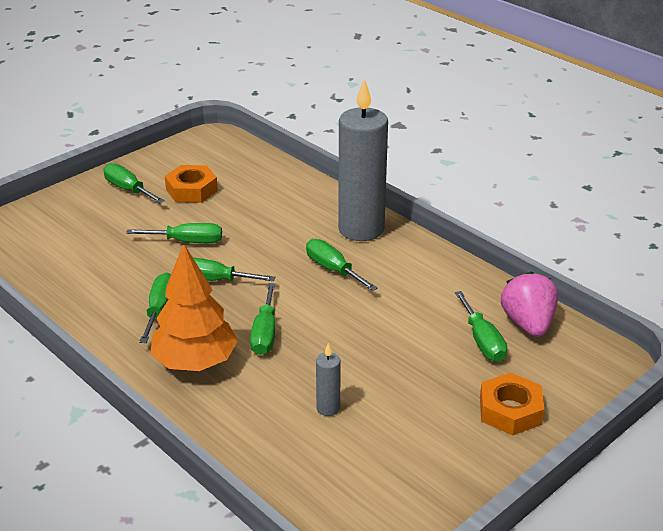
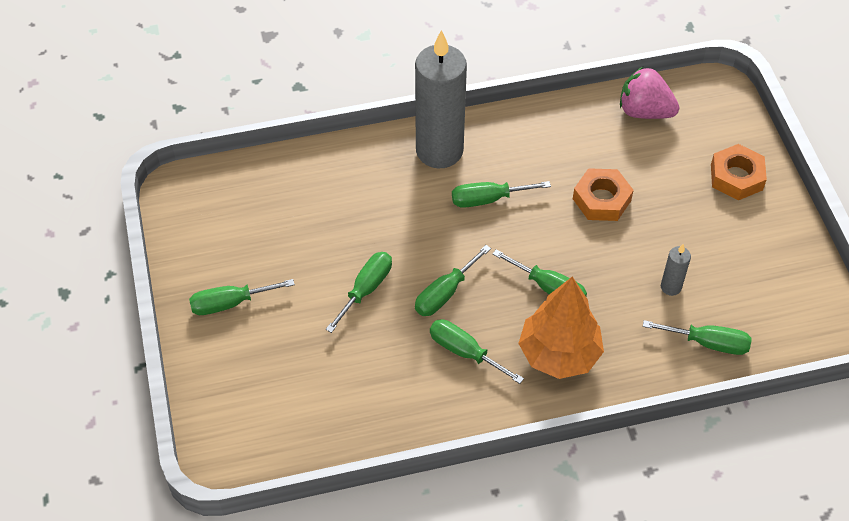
camera: 60 degrees left, 20 degrees up
(191, 190) = (272, 250): orange nut -> orange nut (601, 199)
(482, 341) = (648, 150): green screwdriver -> green screwdriver (708, 343)

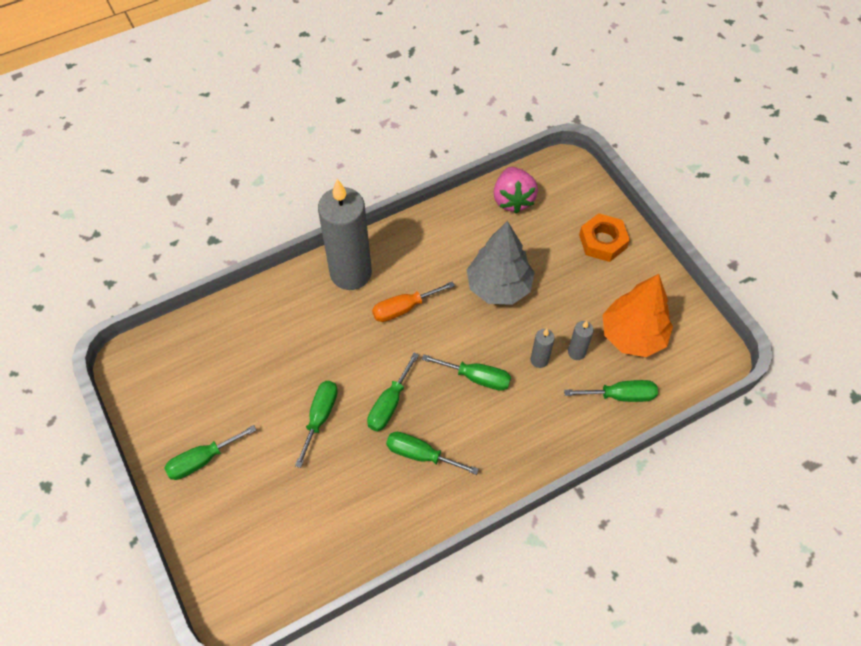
camera: 15 degrees left, 5 degrees up
(488, 199) = (404, 308): green screwdriver -> orange screwdriver
(559, 354) = (501, 436): orange tree -> orange tree (632, 336)
(601, 199) = (499, 286): orange nut -> grey tree
(625, 285) = (539, 360): none -> grey candle
(644, 111) = (513, 199): pink strawberry -> pink strawberry turned 105 degrees counterclockwise

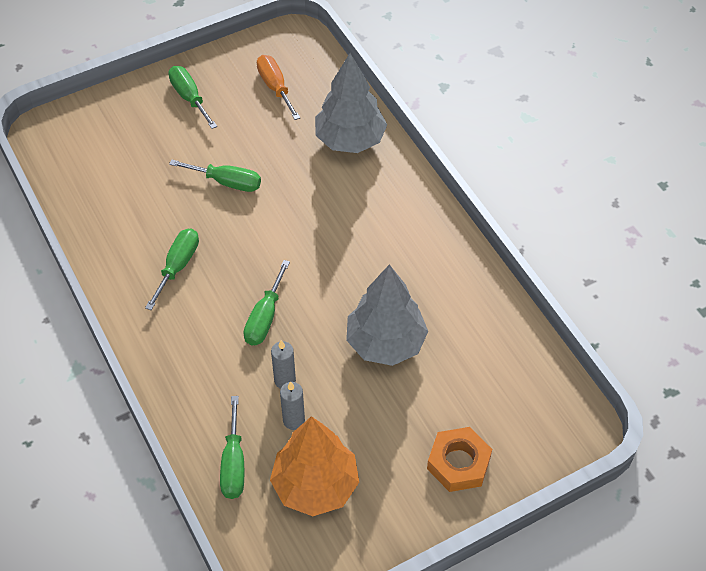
camera: 90 degrees right, 5 degrees down
(275, 312) = (350, 140): none -> grey tree
(351, 273) = (401, 201): grey candle -> none
(389, 404) = (237, 239): green screwdriver -> none
(404, 308) = (355, 250): orange screwdriver -> orange screwdriver (275, 87)
(513, 199) = (518, 362): pink strawberry -> none

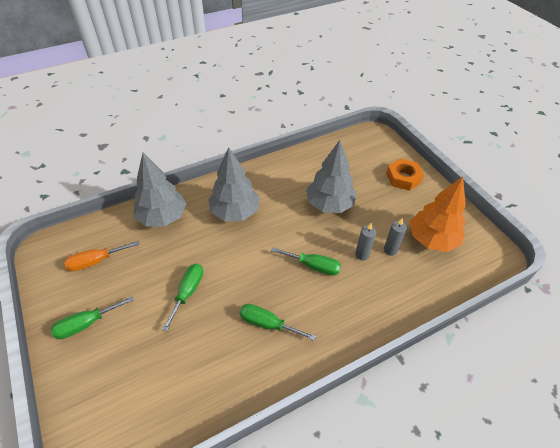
camera: 90 degrees left, 5 degrees down
(233, 463) = (427, 282): green screwdriver -> none
(363, 220) = (235, 212): none -> grey tree

